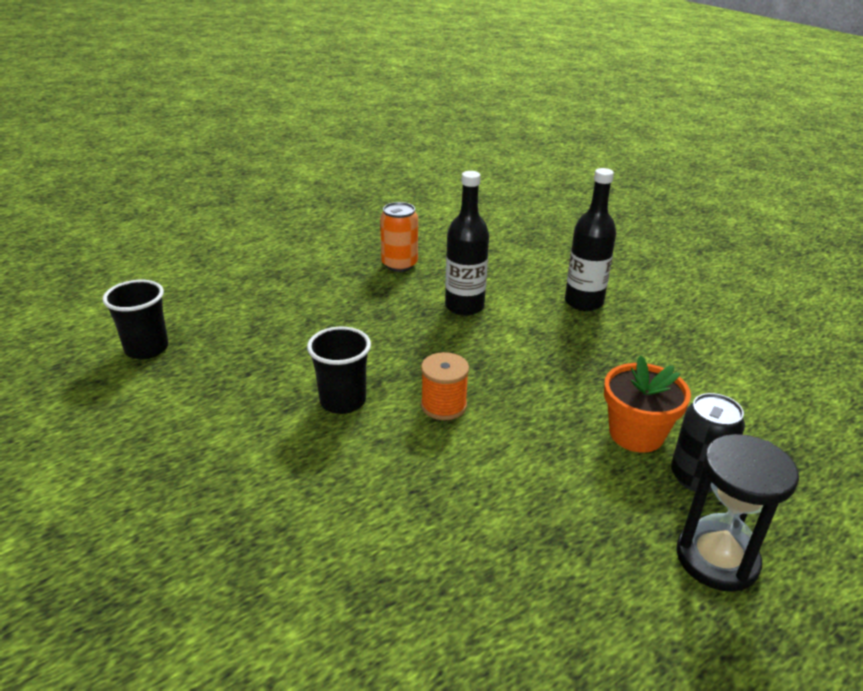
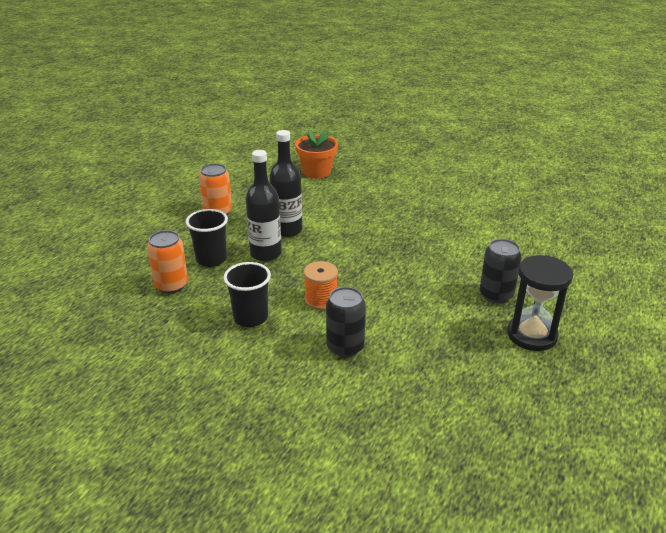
camera: 25 degrees left, 0 degrees up
(146, 349) = (68, 327): black cup -> black cup (211, 259)
(285, 334) = (171, 285): none -> orange can
(430, 479) = (345, 347): none -> black can
(583, 302) = (364, 206): black bottle -> black bottle (265, 254)
(636, 434) = (448, 281): orange flower pot -> orange flower pot (316, 172)

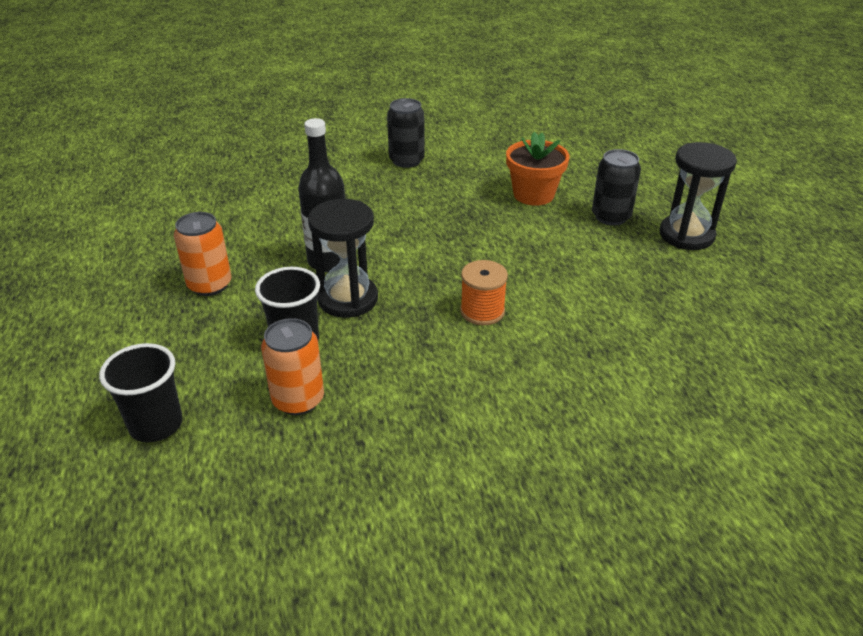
camera: 45 degrees left, 5 degrees up
(250, 317) = (447, 374): black cup -> black cup (156, 425)
(265, 254) = (348, 299): black bottle -> black hourglass
(316, 172) = (254, 182): orange flower pot -> orange flower pot (533, 194)
(345, 347) = (577, 341): black can -> black can (406, 160)

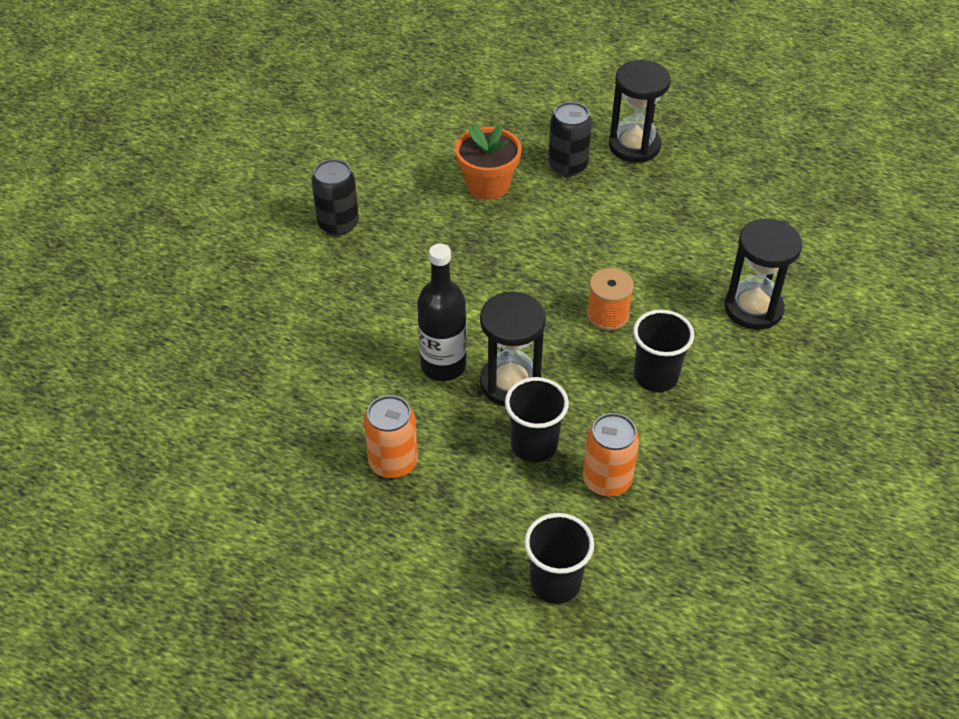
camera: 50 degrees left, 10 degrees up
(448, 371) = (655, 376): none -> black cup
(607, 390) = (753, 308): none -> black hourglass

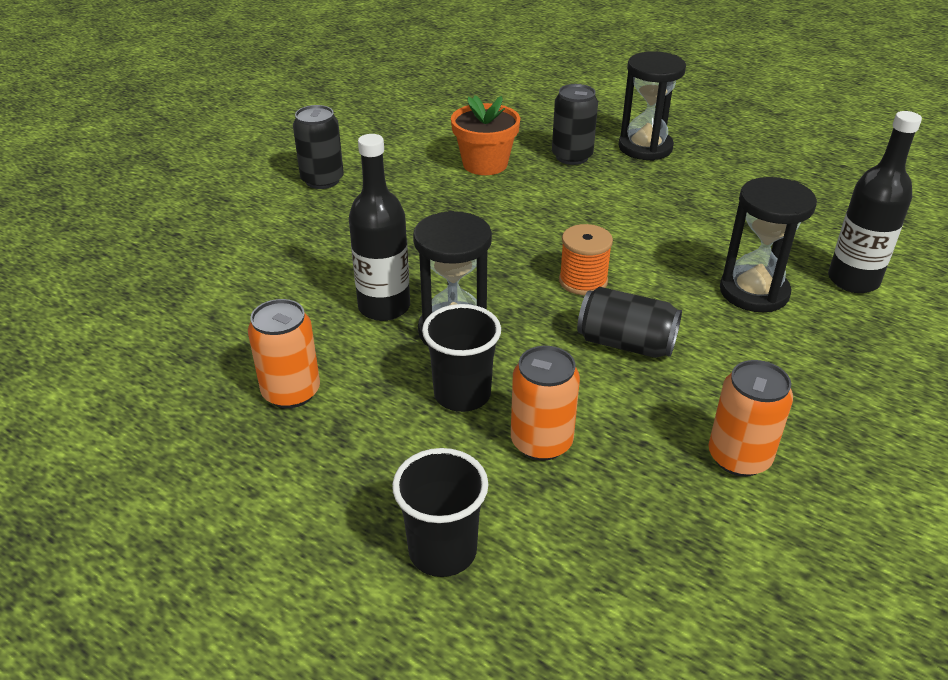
camera: 10 degrees right, 10 degrees down
(655, 376) = (626, 343): black cup -> black can
(759, 472) = (739, 457): none -> orange can
(834, 285) = (853, 280): none -> black bottle

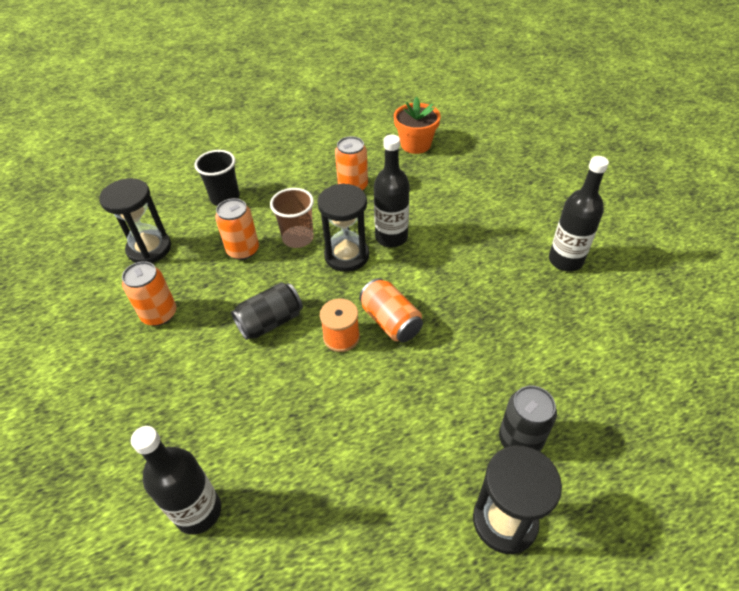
camera: 125 degrees right, 10 degrees up
(322, 180) = (565, 260): black can -> black bottle
(462, 394) = (298, 238): black cup -> brown cup
(485, 164) = (540, 366): orange flower pot -> orange flower pot (415, 144)
(524, 257) = (390, 321): none -> orange can
(754, 292) = (248, 427): black hourglass -> black hourglass (149, 248)

